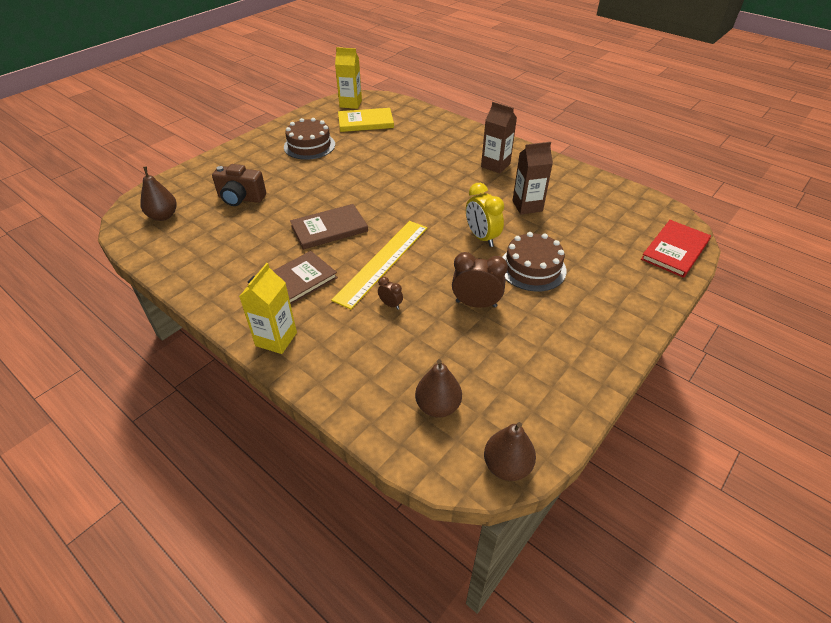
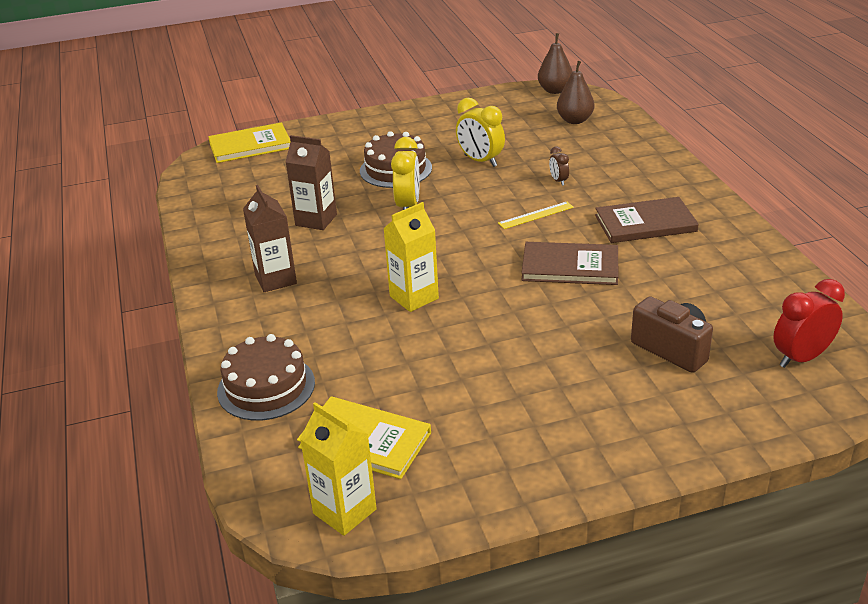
camera: 145 degrees left, 10 degrees down
(163, 216) = (801, 358): brown pear -> red clock
(276, 339) = (684, 186): yellow carton -> yellow carton (414, 297)
(309, 146) = (509, 418): brown cake -> brown cake (266, 387)
(382, 262) = (536, 215): yellow ruler -> yellow ruler, size x0.48
(476, 304) = (480, 161): brown clock -> yellow clock
(675, 250) = (250, 145): red book -> yellow book

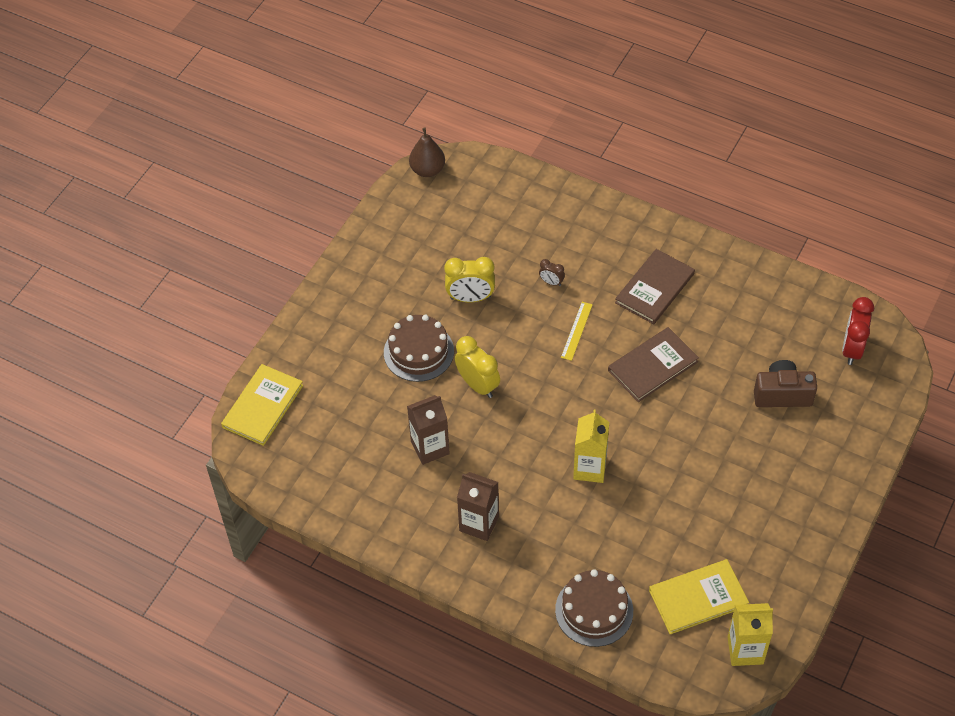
camera: 45 degrees left, 20 degrees up
(575, 120) = (485, 200): brown pear -> none

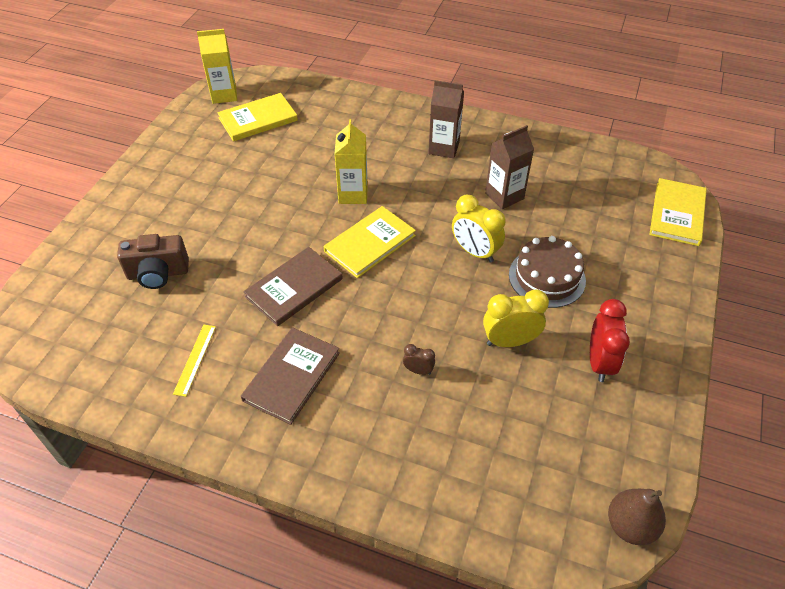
camera: 170 degrees right, 5 degrees down
(576, 331) = (380, 316): yellow ruler -> yellow ruler (195, 359)
(578, 405) = (370, 243): none -> yellow book
(594, 610) = (340, 106): brown cake -> none
(852, 349) = (68, 328): red clock -> red clock (599, 362)

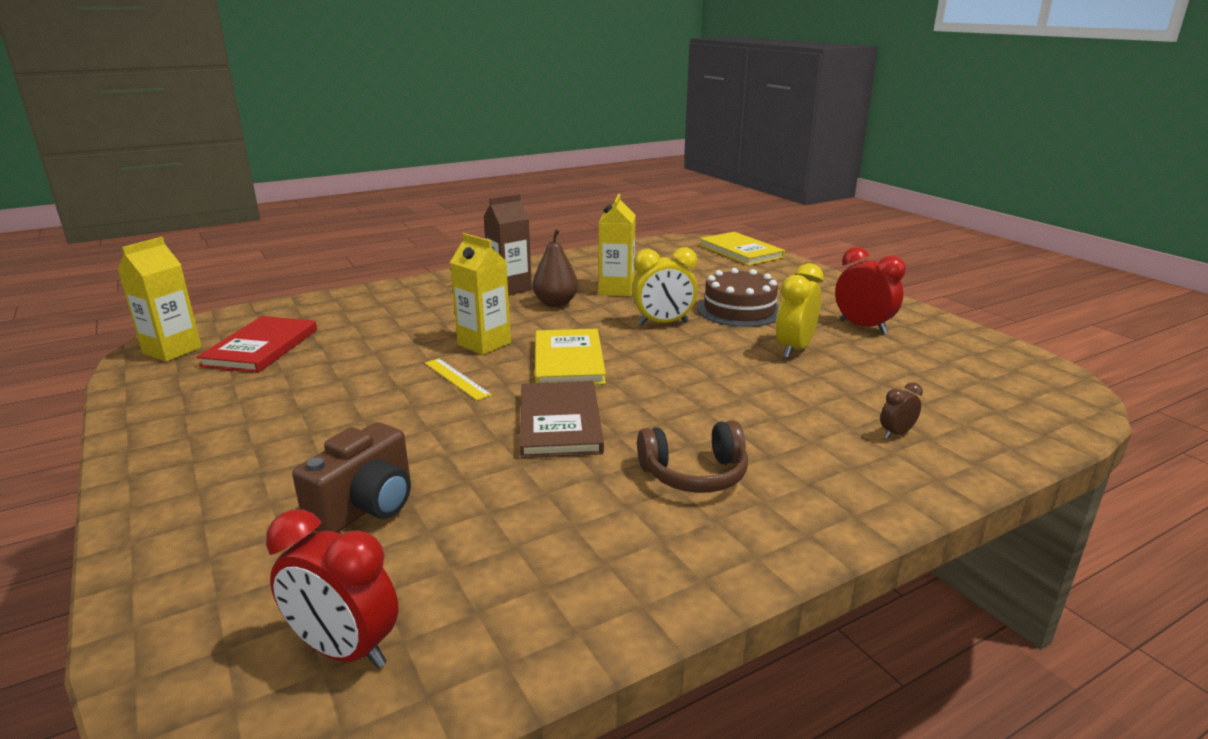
camera: 50 degrees left, 25 degrees down
(69, 340) = (345, 650): none -> red clock
(195, 359) = (569, 535): yellow ruler -> yellow ruler (456, 378)
(258, 119) = (261, 347): yellow book -> red book
(291, 376) = (694, 474): brown book -> brown headphones
(418, 371) = (778, 401): brown clock -> brown clock (896, 433)
(504, 196) = (616, 290): brown carton -> yellow carton
(630, 526) = (1058, 380): brown pear -> brown pear (555, 303)

